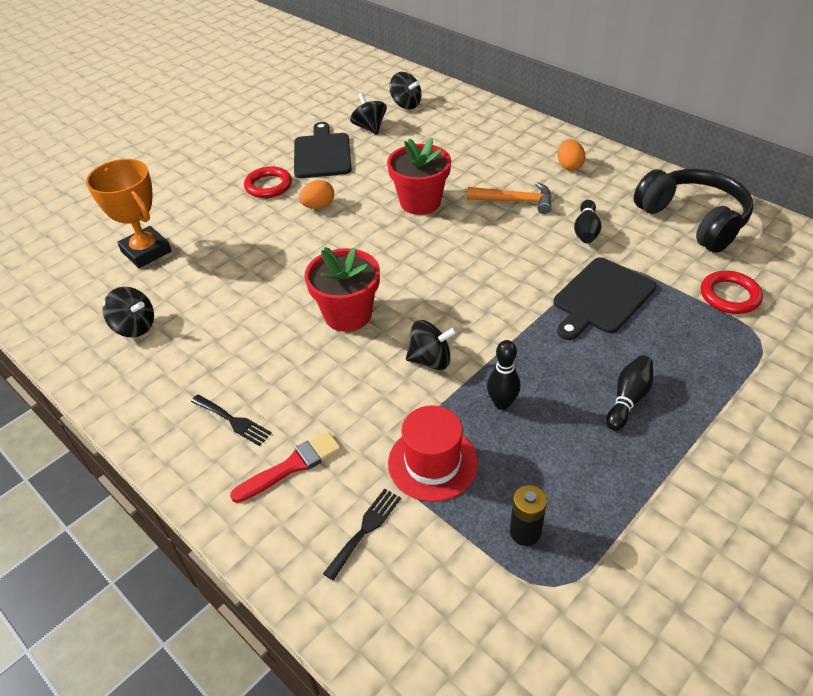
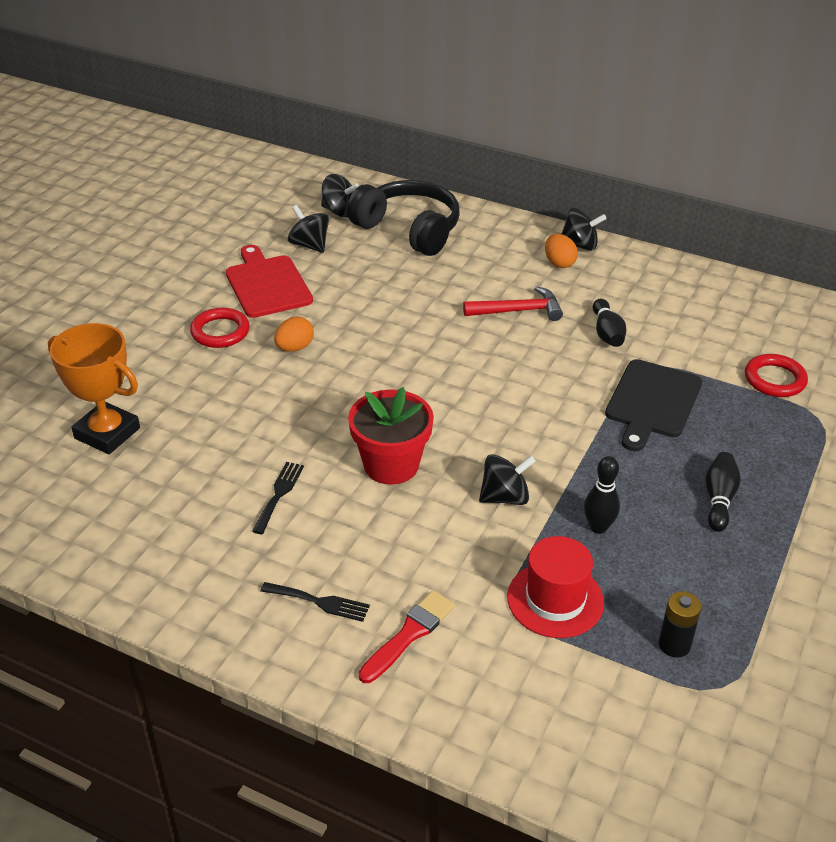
camera: 20 degrees left, 5 degrees down
(135, 327) = (143, 522): black spinning top -> black spinning top (580, 245)
(322, 154) = (267, 284): black cutting board -> red cutting board
(365, 529) = (517, 678): black fork -> black fork (279, 494)
(420, 202) = (412, 326): red flower pot -> none
(515, 201) = (518, 311): orange hammer -> red hammer
(693, 220) = (710, 305): black headphones -> black headphones (409, 229)

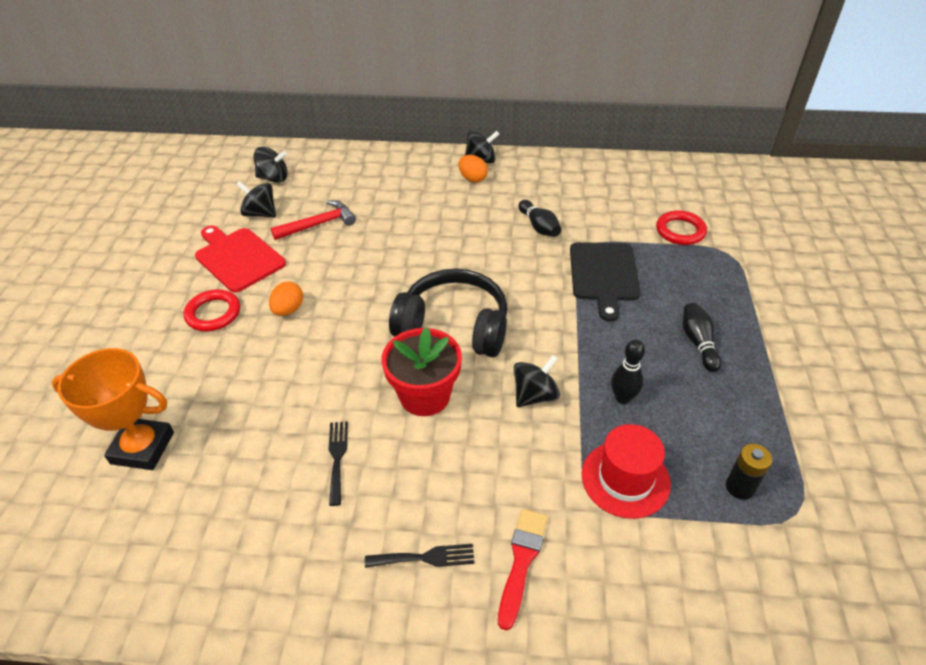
camera: 20 degrees left, 5 degrees up
(409, 229) = (339, 180): black headphones -> black headphones (454, 326)
(518, 311) = (461, 226): red hammer -> red hammer (319, 224)

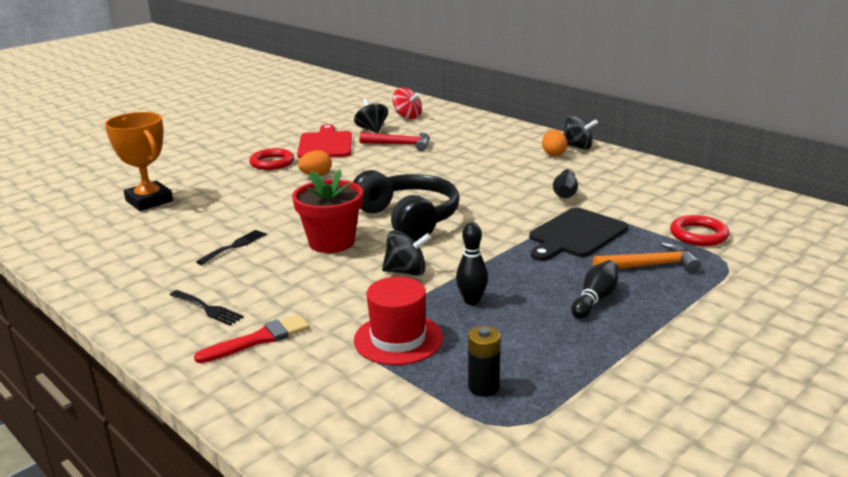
camera: 40 degrees right, 20 degrees down
(273, 178) = (407, 116): black spinning top -> red spinning top
(689, 283) = (650, 265): none -> orange hammer

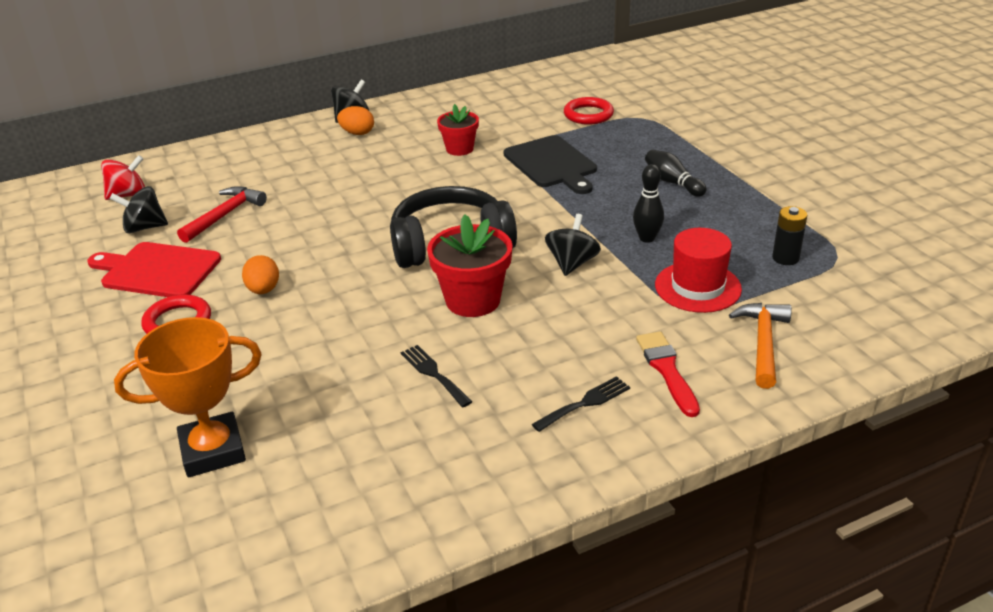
camera: 70 degrees left, 10 degrees up
(565, 193) = (459, 149): black bowling pin -> red flower pot
(650, 265) = (629, 147): orange hammer -> orange hammer (763, 343)

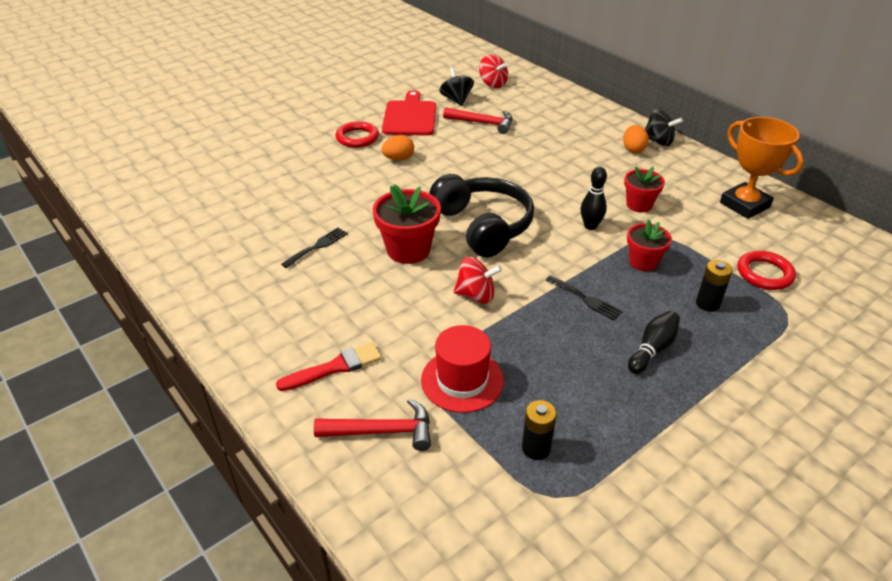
camera: 75 degrees right, 5 degrees up
(213, 450) = (240, 179): orange trophy -> orange trophy (744, 205)
(552, 164) = (643, 262): black cutting board -> red flower pot
(572, 263) = (476, 295): black spinning top -> red spinning top
(585, 403) = (290, 324): black fork -> black fork (586, 299)
(620, 147) = (707, 304): none -> black battery
(647, 238) = (534, 339): black bowling pin -> black bowling pin (590, 226)
(763, 343) = (382, 431): orange hammer -> red hammer

